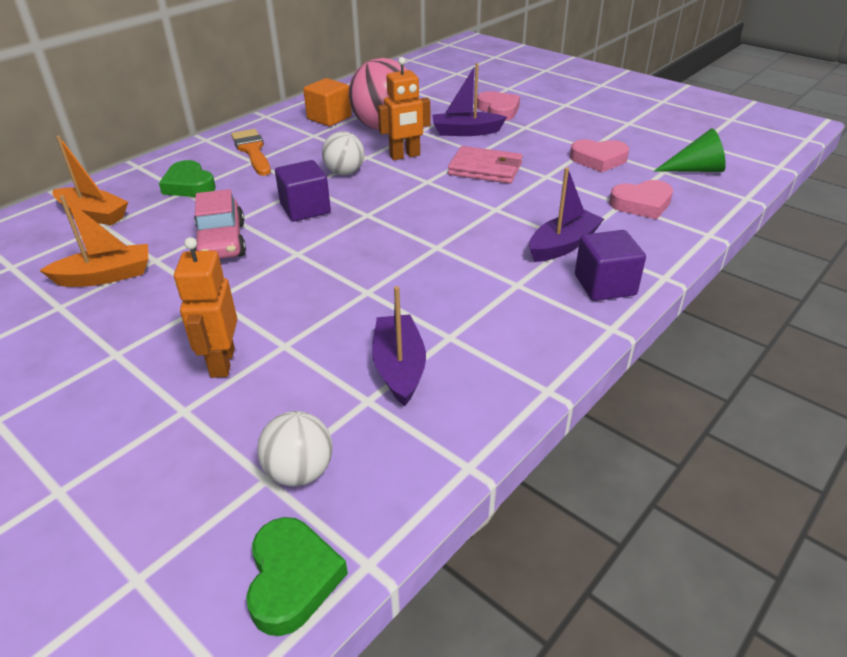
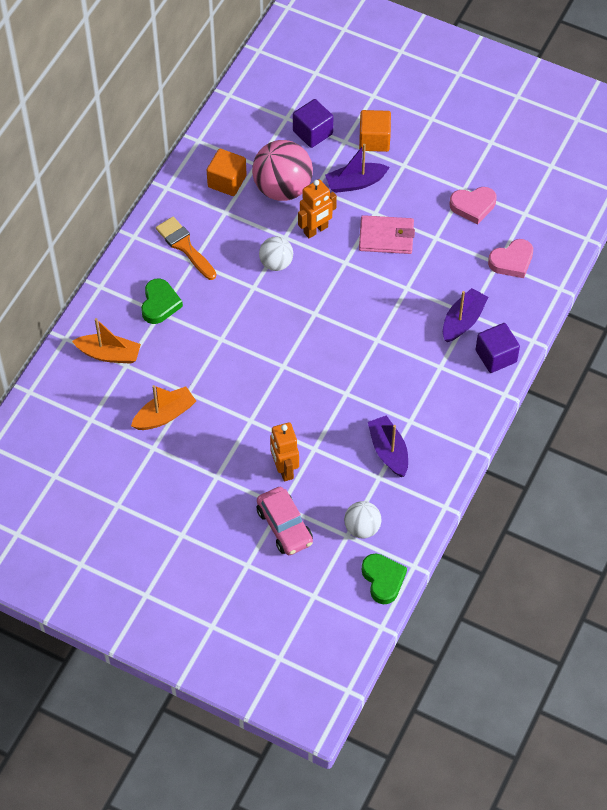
camera: 15 degrees left, 20 degrees up
(189, 185) = (160, 304): green heart -> green heart turned 120 degrees counterclockwise
(221, 242) = (224, 365): pink car -> pink car (284, 526)
(305, 209) = (266, 316): purple cube -> purple cube (312, 132)
(498, 110) = (374, 140): pink heart -> orange cube
(695, 170) = (549, 207): green cone -> none

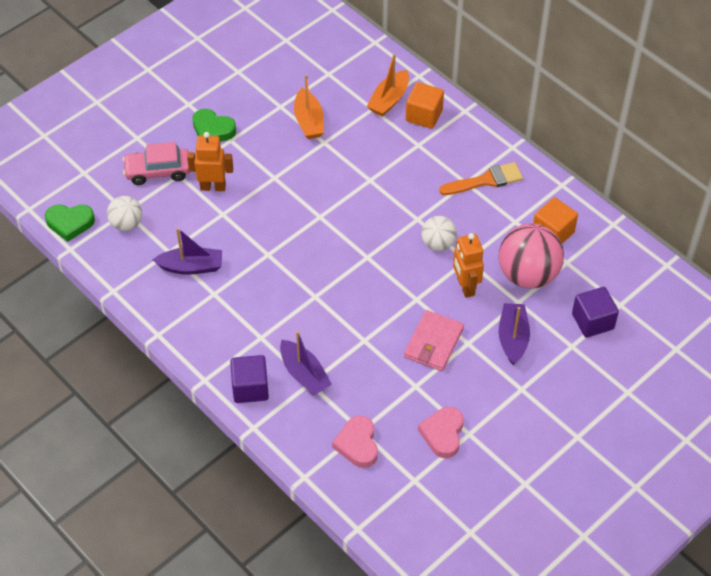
camera: 110 degrees right, 5 degrees down
(160, 304) = (427, 146): green heart -> green heart (212, 130)
(374, 140) = (564, 373): orange cube -> orange cube (424, 115)

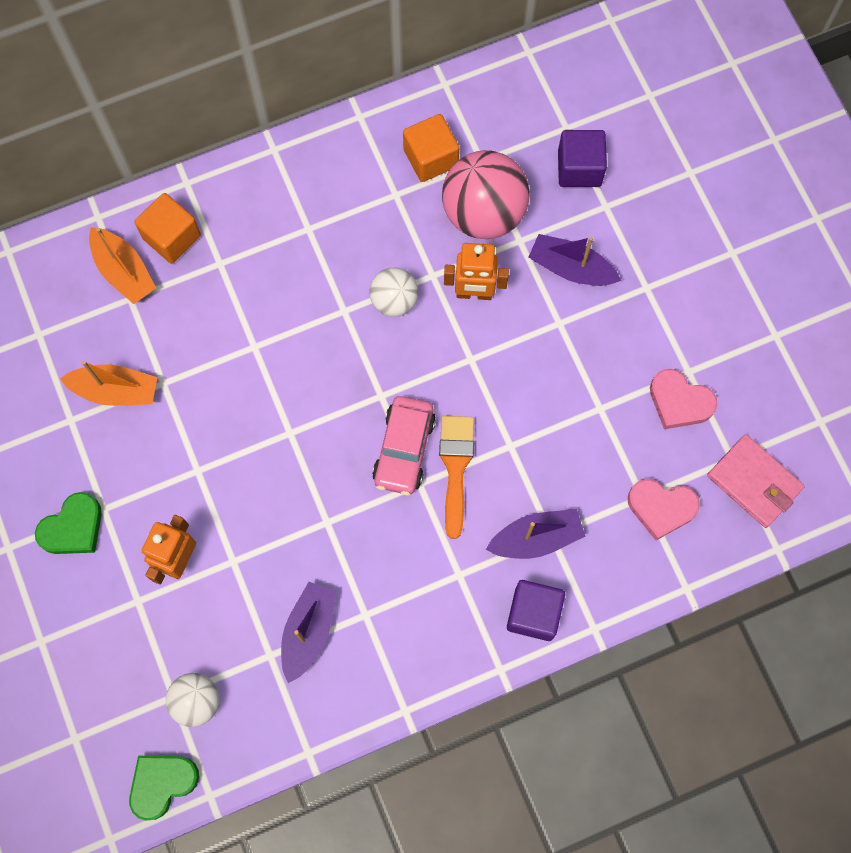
camera: 70 degrees left, 20 degrees up
(70, 223) = (162, 783): green heart -> green heart turned 150 degrees counterclockwise
(158, 171) = (118, 629): pink car -> pink car (404, 449)
(433, 343) = (545, 363): pink wallet -> pink wallet (754, 482)
(486, 180) = (315, 203): orange brush -> orange brush (455, 467)

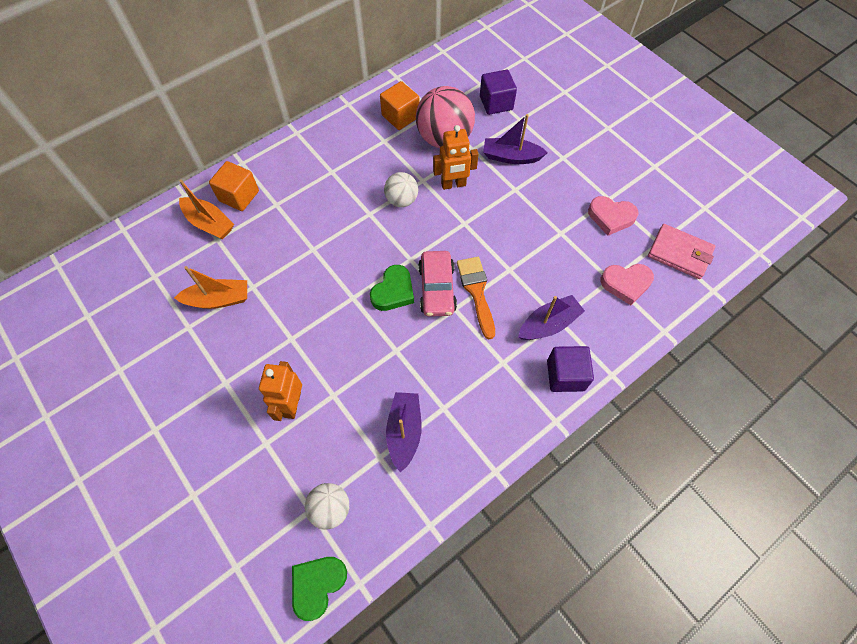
camera: 15 degrees left, 10 degrees down
(73, 528) = (204, 402): green heart -> green heart (393, 291)

